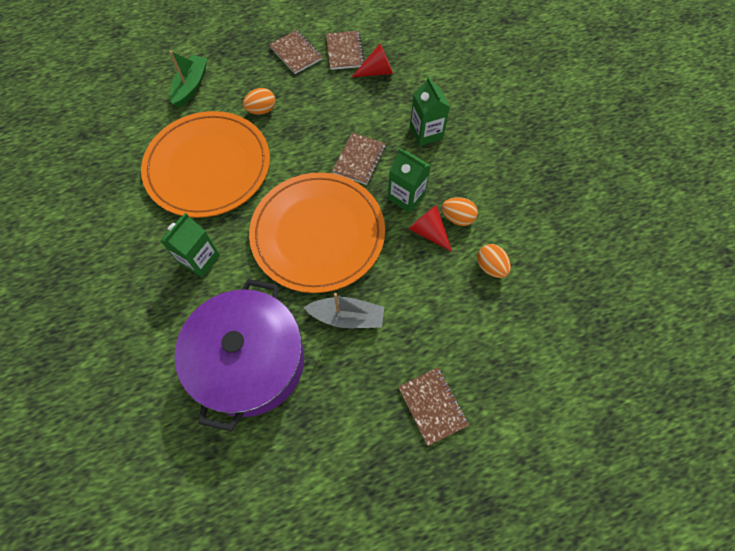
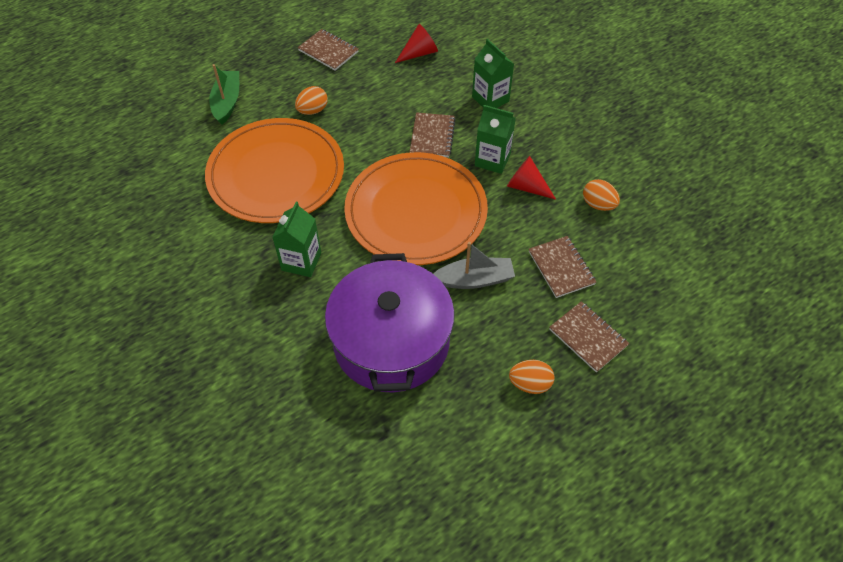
camera: 15 degrees left, 10 degrees down
(344, 52) = (379, 41): brown notebook -> brown notebook (561, 268)
(457, 218) = (550, 168): orange egg -> orange egg (530, 384)

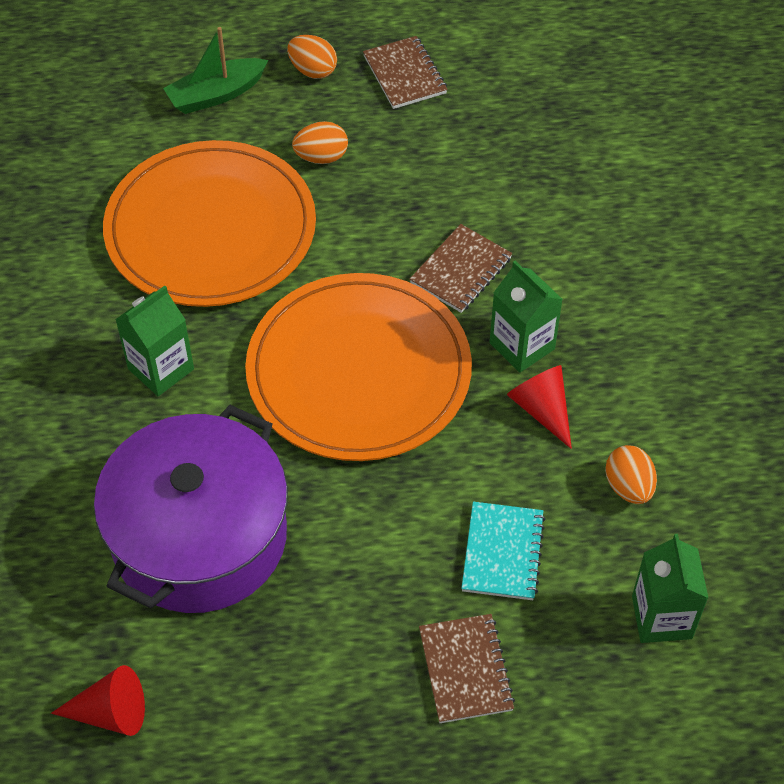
camera: 30 degrees right, 0 degrees up
(227, 102) = (216, 95): green boat -> green boat turned 150 degrees counterclockwise
(419, 53) = (534, 132): red cone -> red cone (110, 712)
(474, 279) = (369, 508): grey boat -> none
(490, 99) = (588, 250): green carton -> green carton (661, 617)
(530, 384) = (338, 690): orange egg -> orange egg (313, 70)
(561, 268) = (502, 552): brown notebook -> turquoise notebook

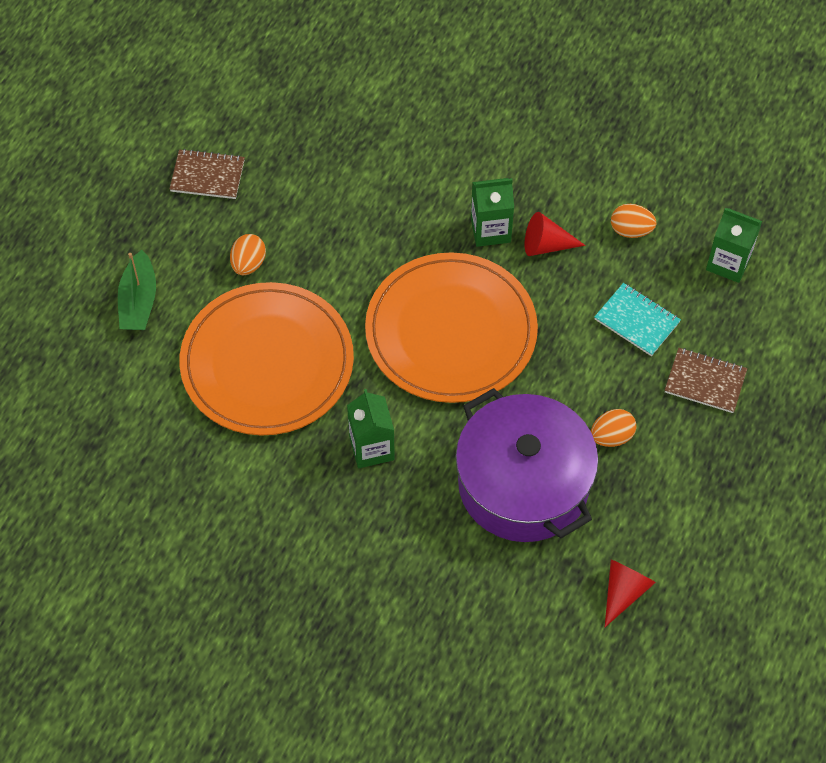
camera: 60 degrees left, 5 degrees up
(313, 70) = (161, 229): orange egg -> orange egg (611, 436)
(461, 270) = (407, 232): brown notebook -> none

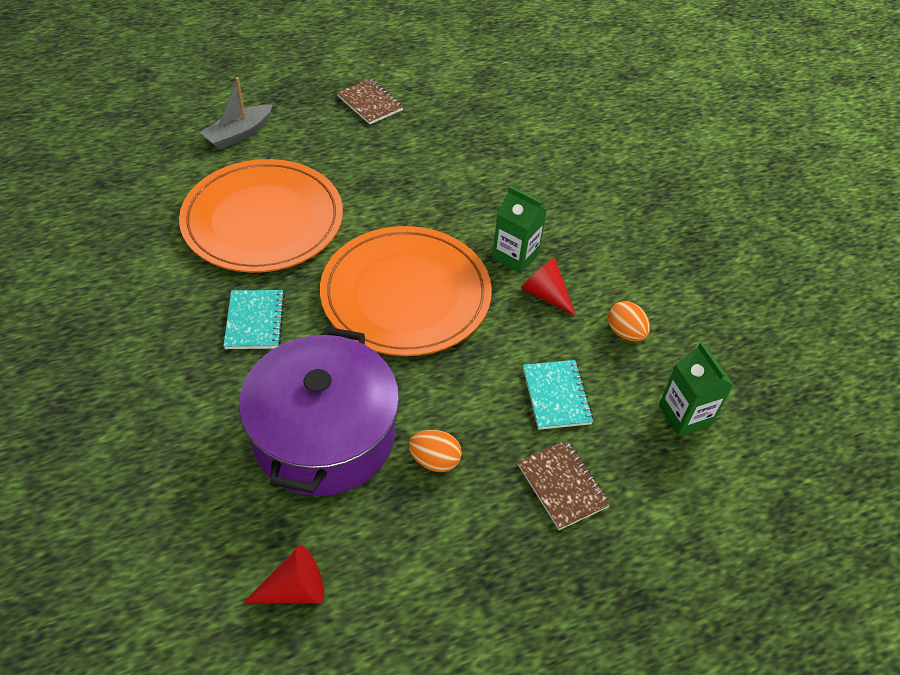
camera: 40 degrees right, 10 degrees down
(139, 301) = (239, 134): green boat -> grey boat
(248, 264) = (329, 161): orange egg -> none
(371, 448) = (255, 321): green carton -> turquoise notebook

